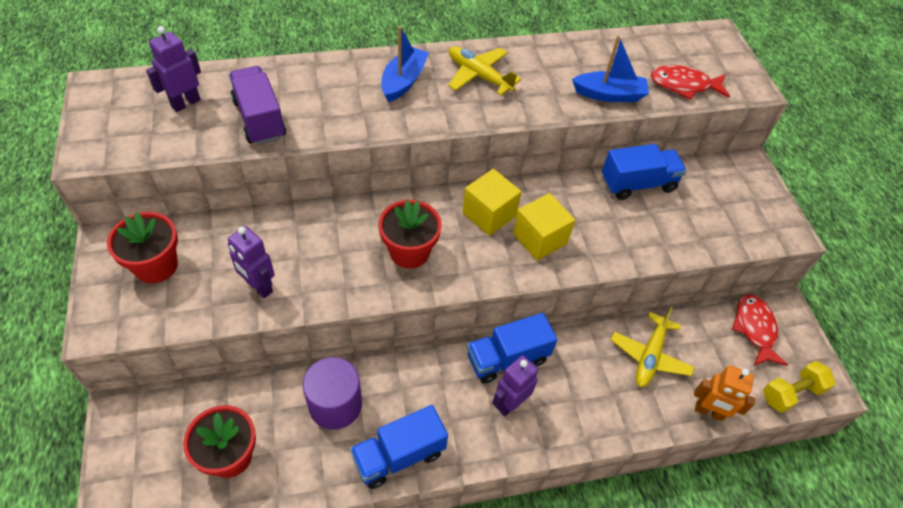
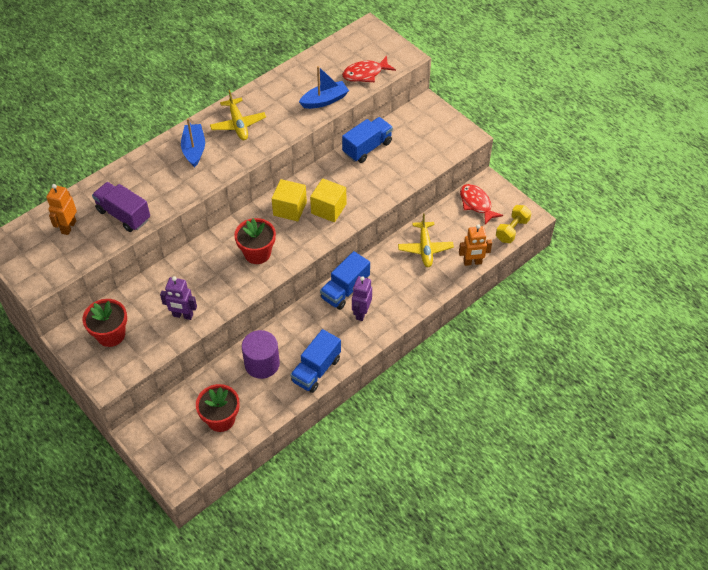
camera: 25 degrees left, 0 degrees up
(185, 103) = (68, 227): purple robot -> orange robot
(479, 76) = (238, 124): yellow plane -> yellow plane turned 120 degrees counterclockwise

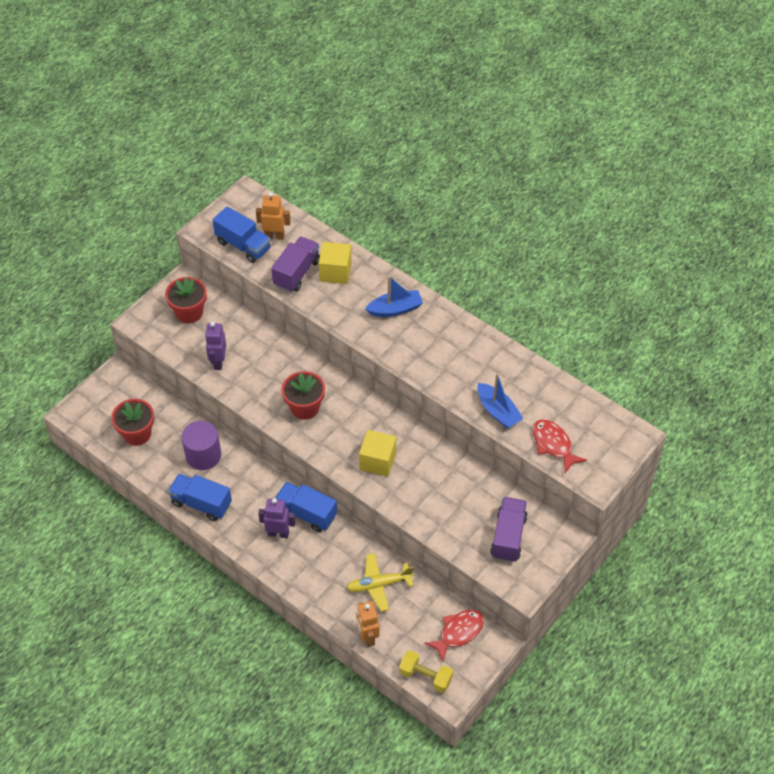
camera: 80 degrees right, 0 degrees up
(238, 124) = (440, 339): yellow plane -> none
(290, 209) = (370, 425): yellow cube -> yellow cube (335, 272)
(367, 148) = (478, 484): blue truck -> blue truck (243, 245)
(420, 137) = (508, 537): none -> purple truck

